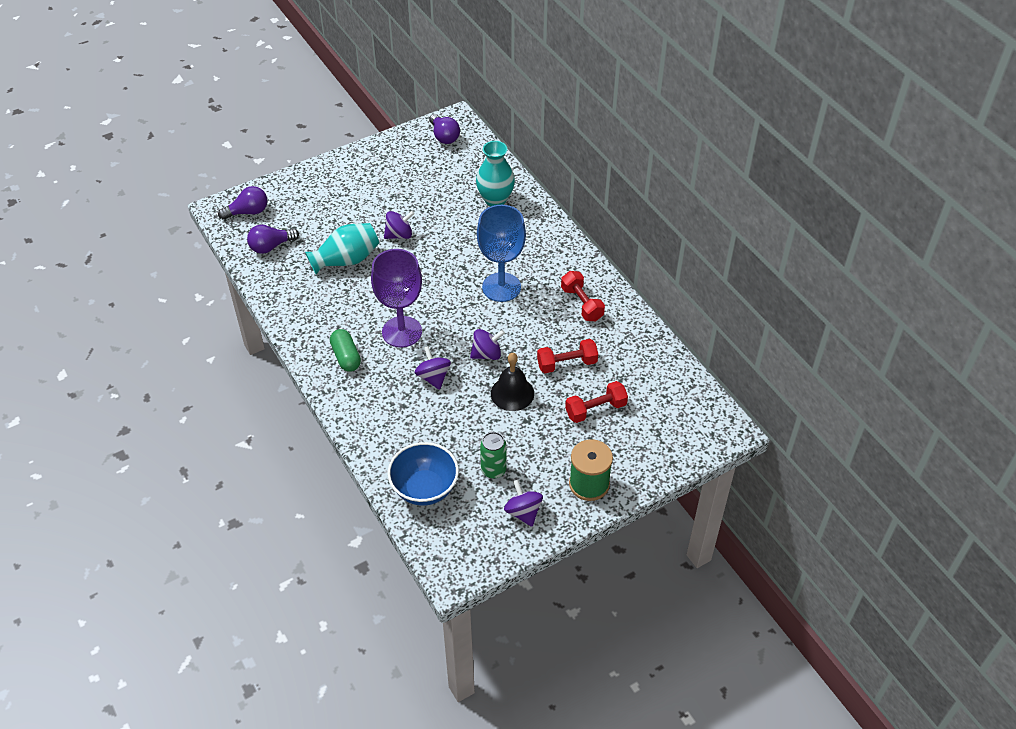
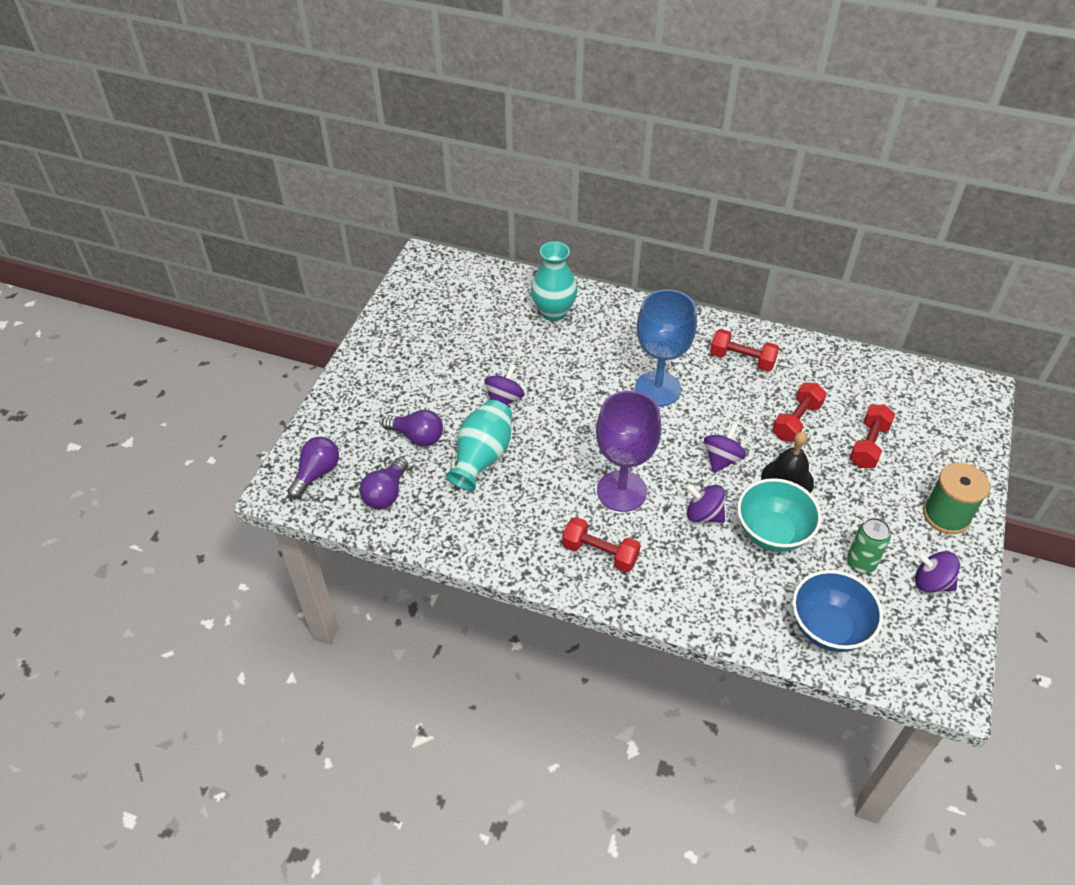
camera: 40 degrees left, 0 degrees up
(346, 357) = (600, 553): green capsule -> red dumbbell
(444, 136) = (433, 281): purple light bulb -> purple light bulb (417, 436)
(461, 416) = (772, 533): none -> turquoise bowl

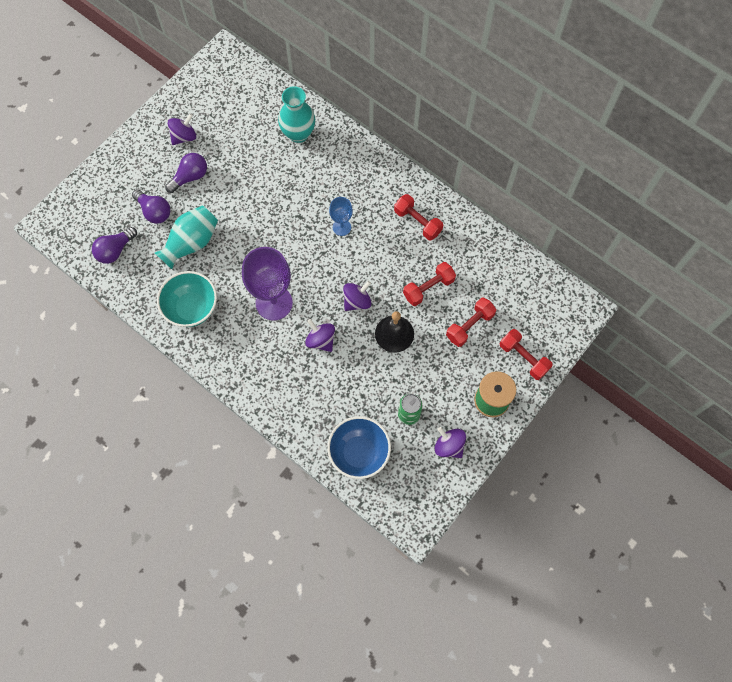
camera: 20 degrees right, 20 degrees up
(316, 473) = (76, 219): purple light bulb -> purple light bulb (190, 177)
(504, 399) = (228, 200): purple spinning top -> purple spinning top (184, 137)
(600, 553) = (236, 345): red dumbbell -> red dumbbell (523, 358)
(657, 389) = (341, 227): blue goblet -> blue goblet, size x0.52
(772, 533) = (360, 371): turquoise bowl -> turquoise bowl (192, 308)

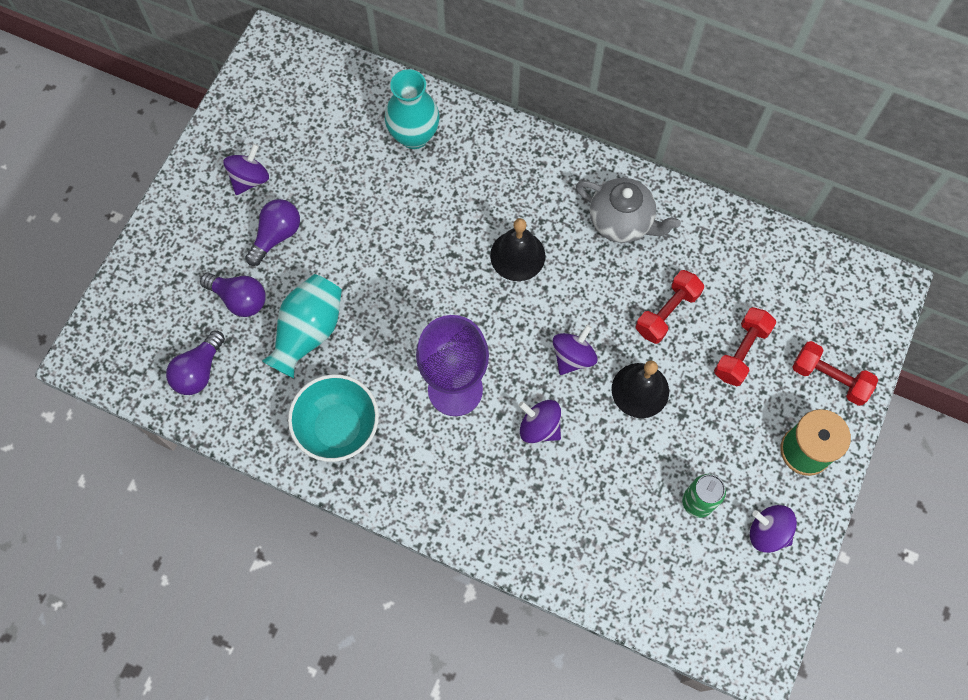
camera: 15 degrees left, 0 degrees up
(341, 227) = (517, 255): blue goblet -> black bell
(359, 453) = (645, 577): blue bowl -> none
(417, 222) = (622, 221): red dumbbell -> grey teapot

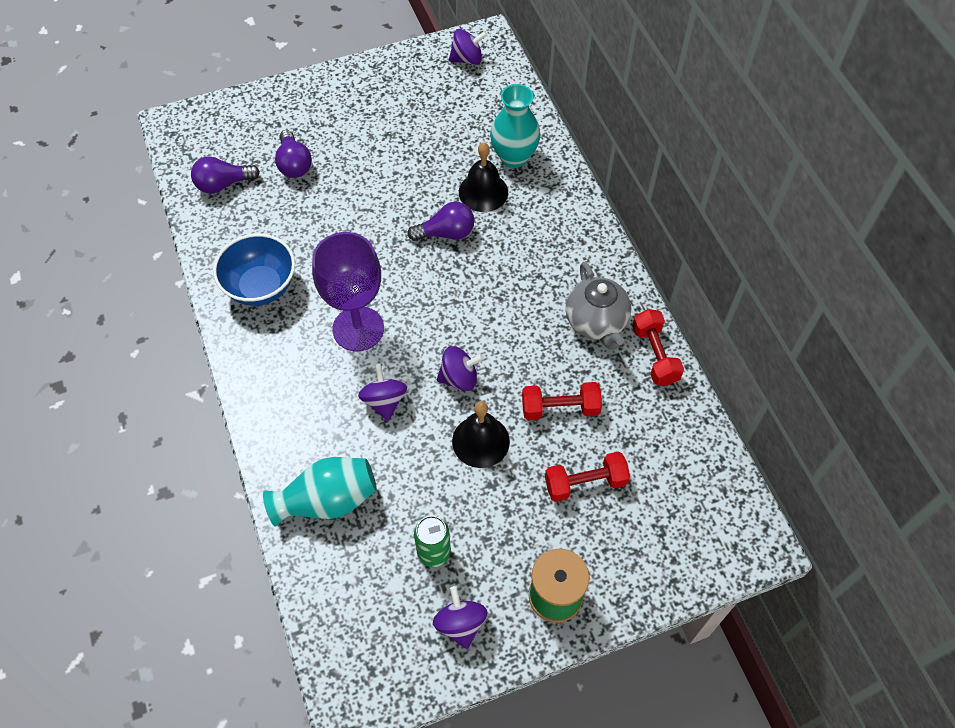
camera: 45 degrees right, 10 degrees down
(249, 179) = (381, 103): purple spinning top -> purple spinning top (467, 59)
(276, 236) = (358, 147): purple light bulb -> purple light bulb (446, 233)
(308, 332) = (311, 216): turquoise vase -> turquoise vase (327, 500)
(338, 428) = (261, 287): turquoise bowl -> blue bowl
(517, 255) = (497, 283): black bell -> black bell (483, 192)
(829, 378) = (633, 563): red dumbbell -> red dumbbell (654, 355)

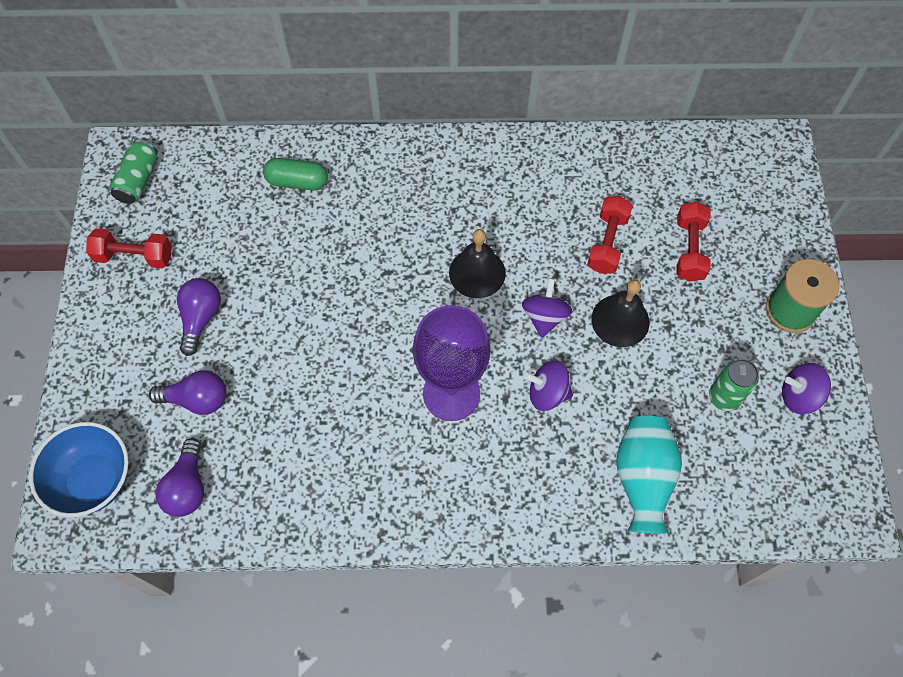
camera: 70 degrees left, 5 degrees up
(261, 287) = (356, 479): blue bowl -> blue bowl (94, 480)
(446, 233) = (365, 274): purple light bulb -> purple light bulb (201, 318)
(467, 59) = (138, 180): purple spinning top -> green can
(483, 192) = (328, 224): black bell -> black bell (477, 272)
(514, 157) = (297, 182): turquoise vase -> green capsule
(596, 323) = (526, 181): grey teapot -> none
(654, 355) = (577, 149): red dumbbell -> red dumbbell (134, 256)

